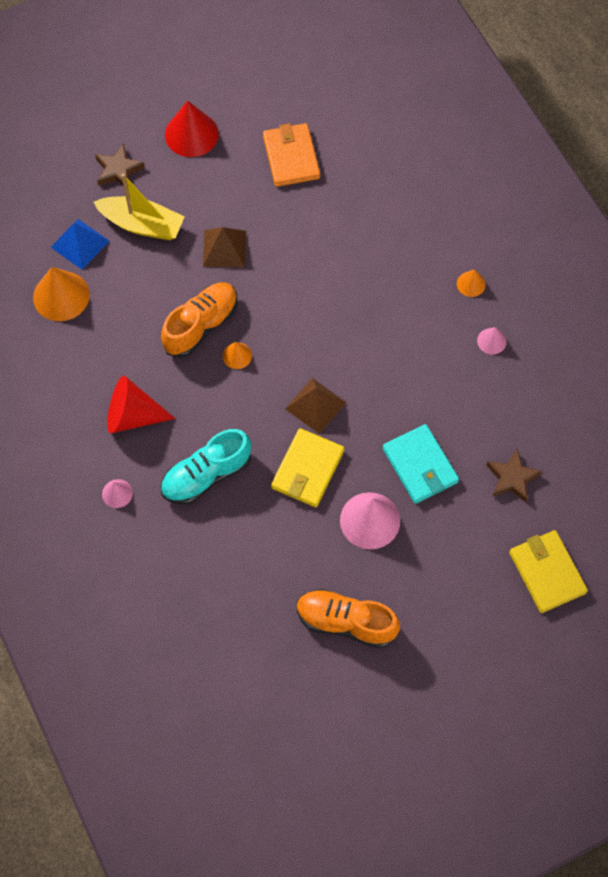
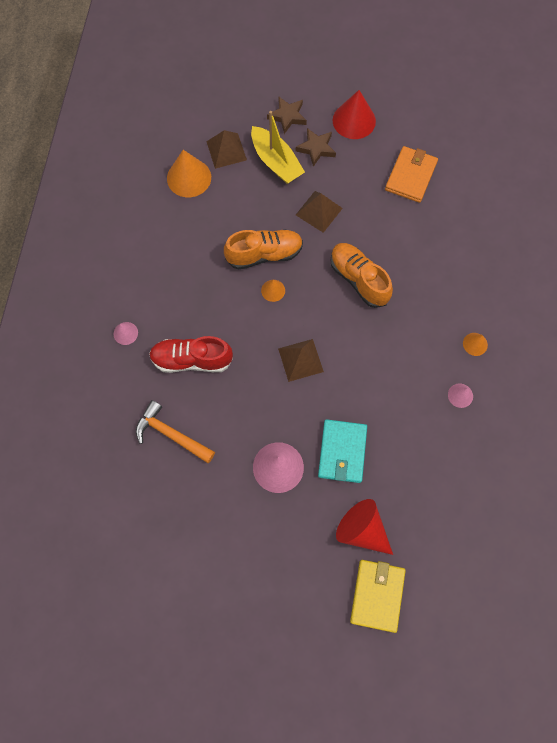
camera: 35 degrees right, 5 degrees up
(80, 244) = (226, 150): blue pyramid -> brown pyramid
(132, 415) = (174, 287): red cone -> red cone (362, 530)
(206, 475) = (192, 360): turquoise shoe -> red shoe
(241, 560) = (171, 434): none -> orange hammer
(307, 469) = (262, 401): yellow wallet -> none
(346, 622) = (208, 528): orange shoe -> orange shoe (358, 279)
(512, 478) = (402, 506): brown star -> brown star (316, 148)

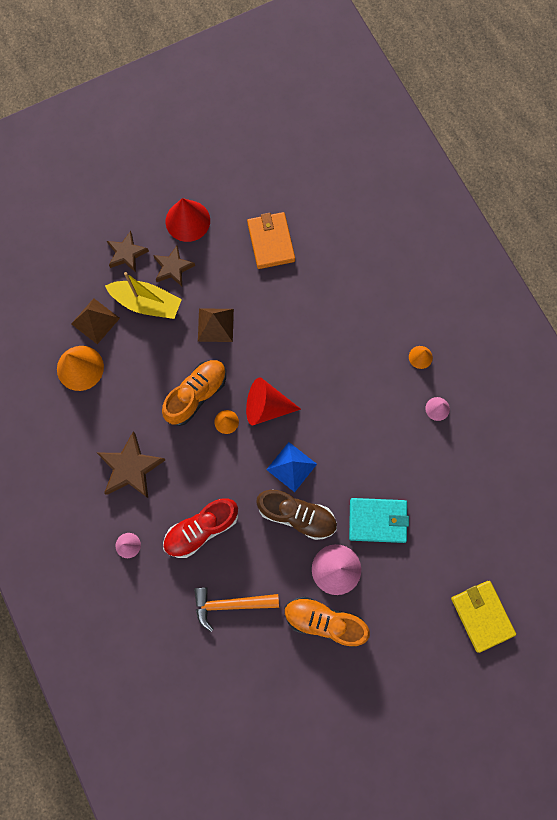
camera: 35 degrees left, 5 degrees up
(172, 276) = (131, 468): none -> brown star
(277, 401) = (297, 515): none -> brown shoe
(300, 360) = (291, 466): brown pyramid -> blue pyramid
(342, 452) = (377, 520): turquoise wallet -> turquoise wallet turned 60 degrees counterclockwise
(358, 279) = (290, 364): orange shoe -> orange shoe (324, 621)
(362, 530) = (436, 572): red cone -> red cone (266, 406)

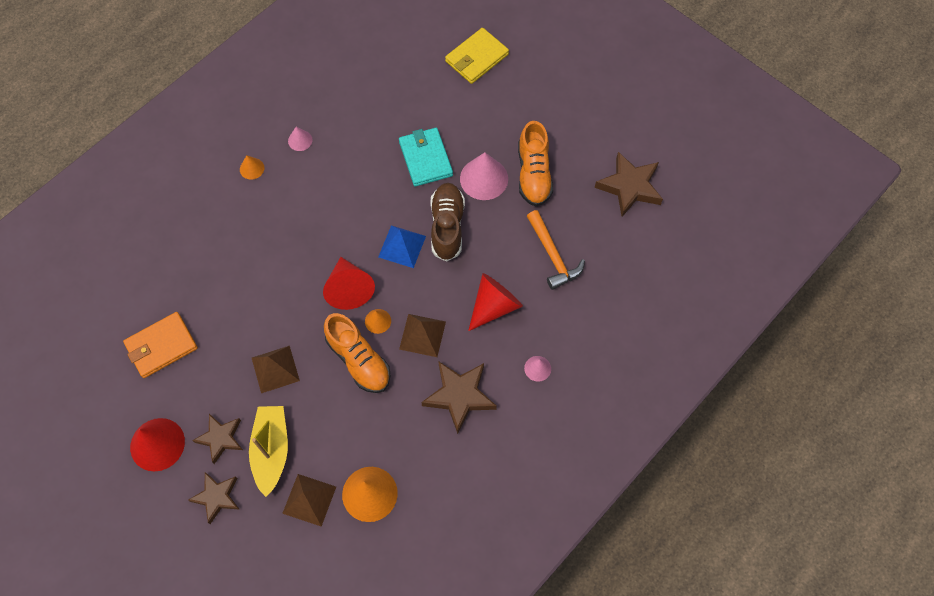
camera: 110 degrees left, 10 degrees down
(196, 394) = (359, 360): orange shoe -> orange shoe turned 150 degrees counterclockwise
(198, 455) = (422, 335): none -> brown pyramid
(201, 529) = (494, 306): red shoe -> red cone
(276, 714) = (629, 187): none -> brown star

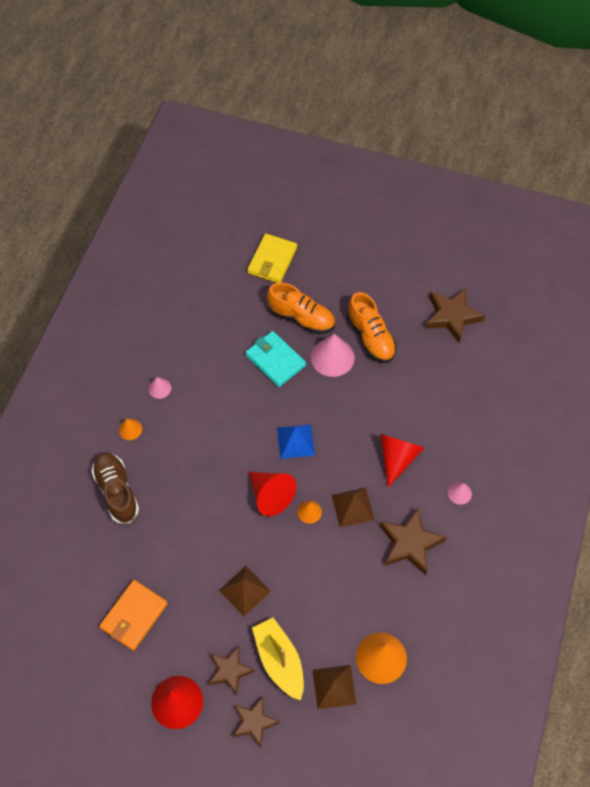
camera: 25 degrees left, 5 degrees down
(359, 360) = (311, 551): orange shoe -> orange shoe (301, 318)
(447, 226) = (324, 409): brown shoe -> brown shoe (116, 491)
(553, 256) = (422, 397): orange hammer -> none

